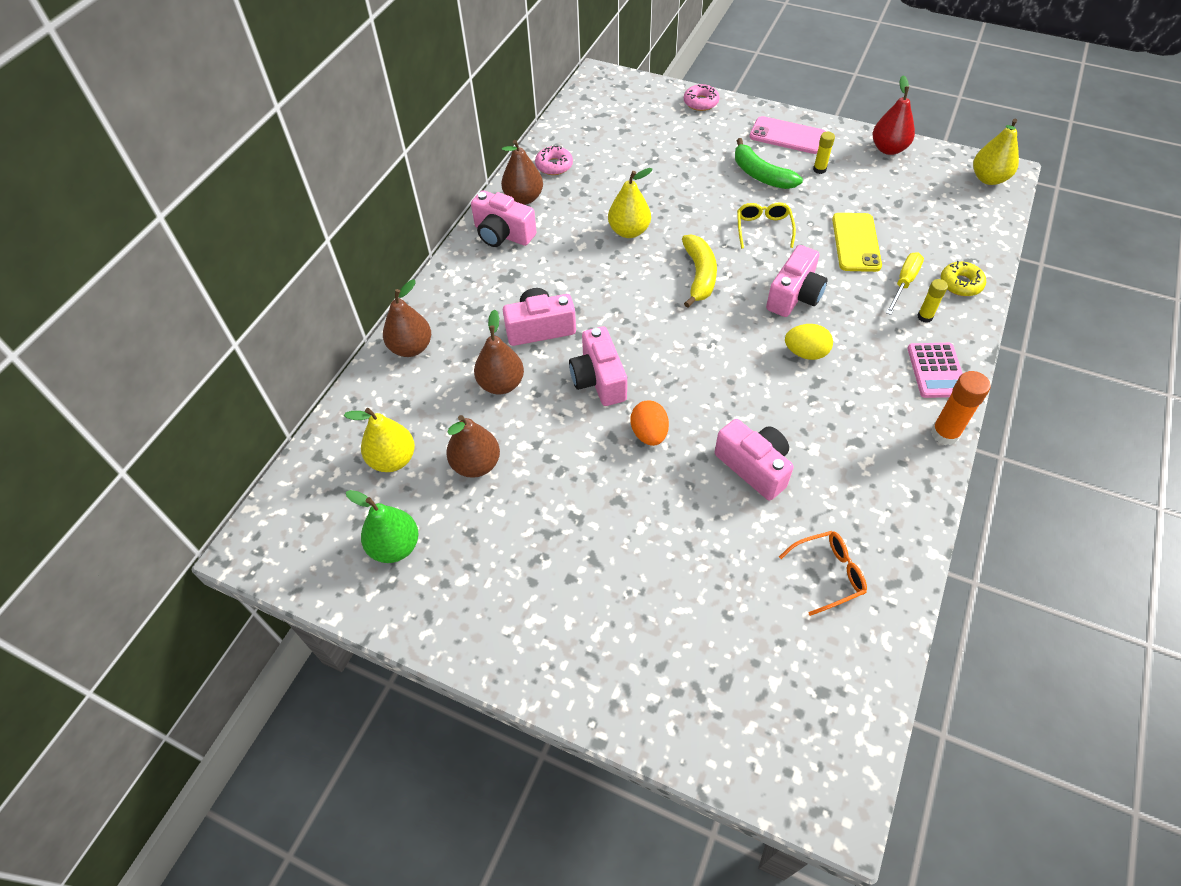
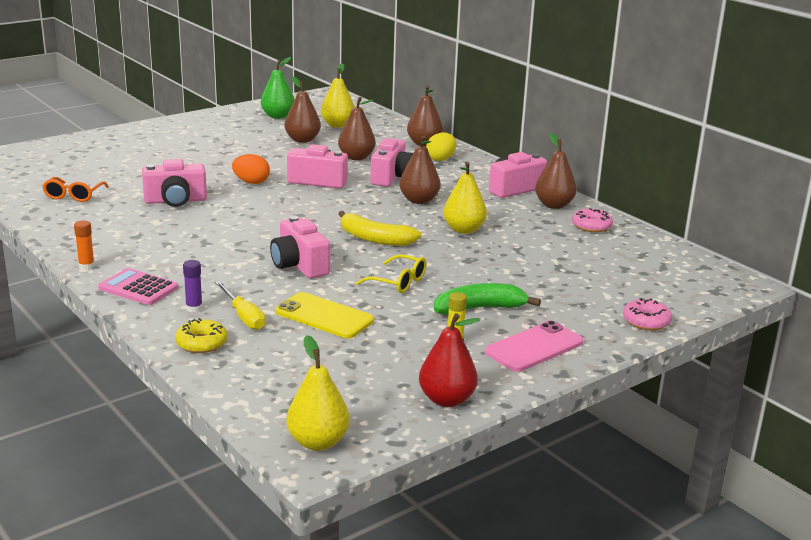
camera: 115 degrees right, 30 degrees down
(586, 284) = (419, 200): none -> brown pear
(805, 353) = (236, 248): yellow egg -> yellow egg (440, 159)
(925, 317) = (194, 308): yellow glue stick -> purple glue stick
(945, 434) = (86, 266): orange glue stick -> orange glue stick, size x0.60

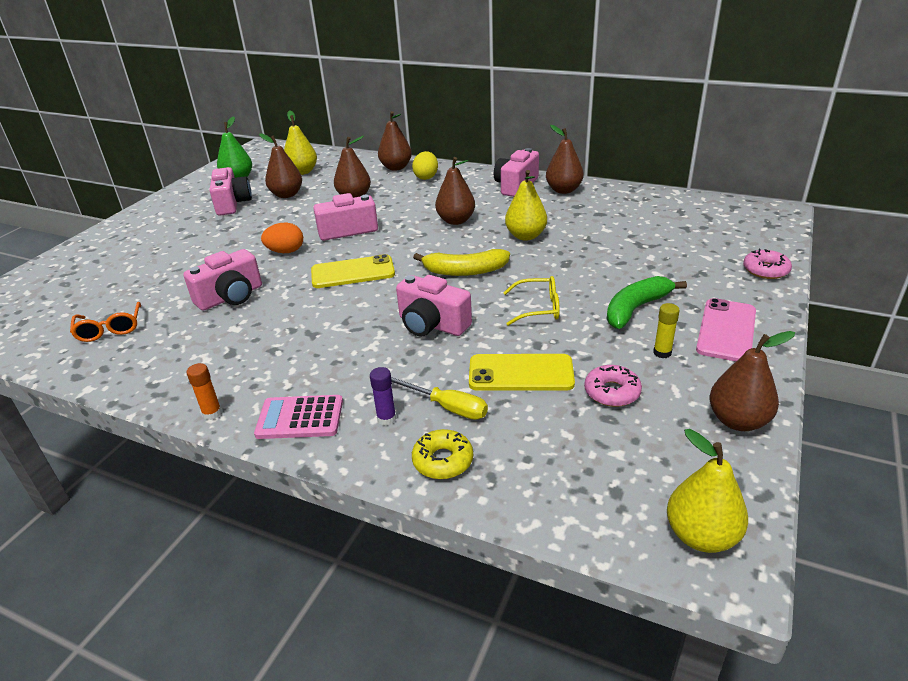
camera: 25 degrees left, 10 degrees up
(284, 212) = (353, 272): none -> yellow phone
(392, 177) = (407, 206): pink camera -> pink camera (232, 204)
(447, 400) = (738, 421): red pear -> brown pear
(591, 226) = (614, 199): pink donut -> pink donut (612, 392)

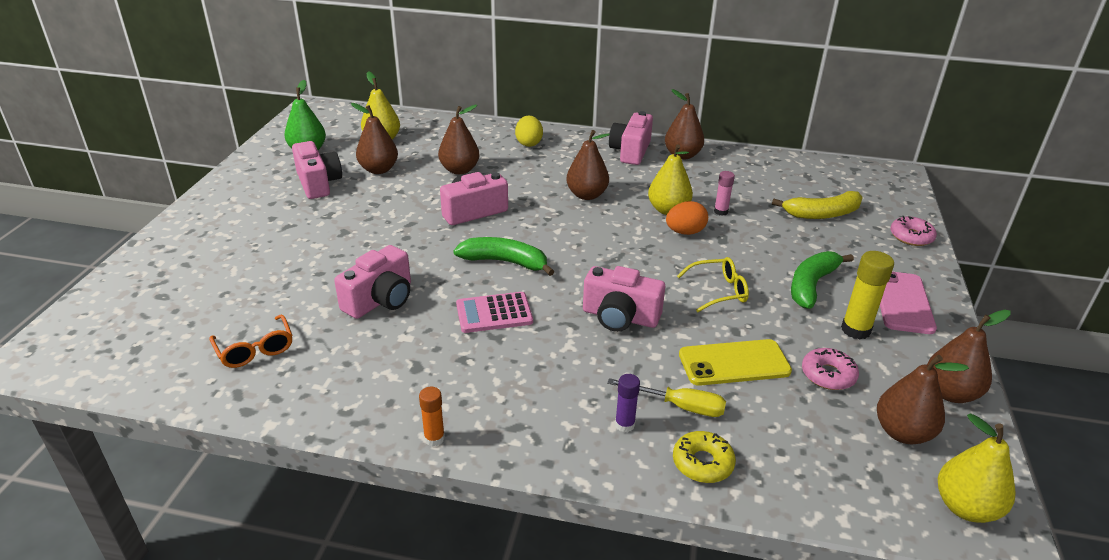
camera: 15 degrees left, 0 degrees up
(286, 251) = (415, 241): orange egg -> orange egg (685, 232)
(300, 418) = (534, 433): pink calculator -> pink calculator (494, 313)
(353, 272) = (505, 262): yellow phone -> green banana
(396, 167) = (489, 132): brown pear -> brown pear (902, 432)
(464, 271) = (624, 254): yellow banana -> yellow banana (822, 214)
(576, 239) = (721, 212): none -> pink glue stick
(662, 353) = (855, 330): yellow glue stick -> yellow glue stick, size x1.66

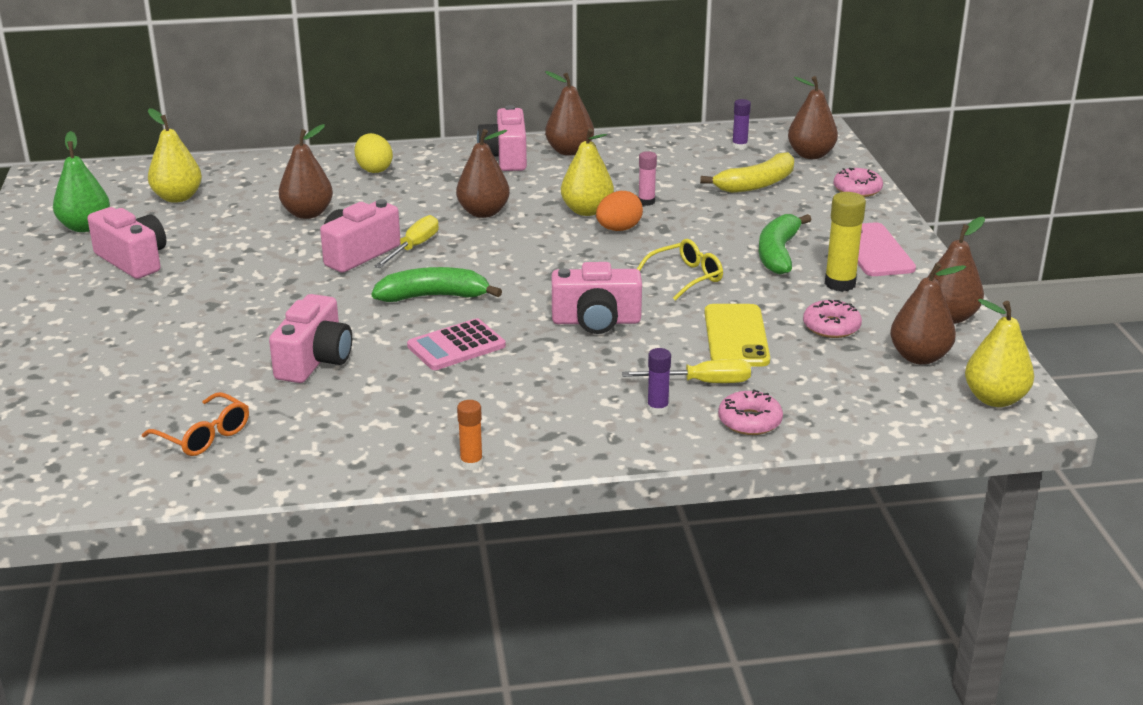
camera: 20 degrees left, 5 degrees down
(379, 169) = (201, 231): brown pear -> brown pear (811, 155)
(517, 214) = (413, 247): none -> yellow screwdriver
(702, 463) = (749, 421): yellow donut -> pink donut
(734, 363) = (736, 336): yellow phone -> yellow phone turned 60 degrees counterclockwise
(823, 176) = (739, 146): none -> purple glue stick

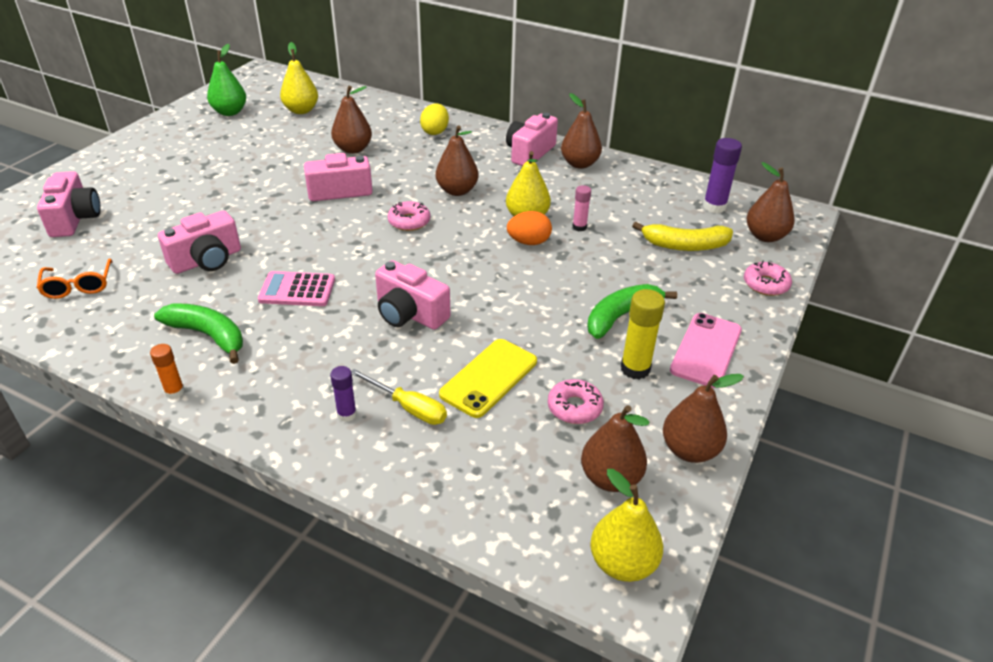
camera: 35 degrees right, 10 degrees up
(133, 260) = (220, 144): pink camera -> pink camera (75, 219)
(413, 247) = (378, 200): yellow screwdriver -> none
(433, 296) = (338, 243): green banana -> green banana (208, 336)
(686, 277) = (522, 305): yellow glasses -> none
(739, 146) = (714, 207): purple glue stick -> purple glue stick, size x1.66
(749, 421) = (394, 464): pink donut -> pink donut (409, 221)

